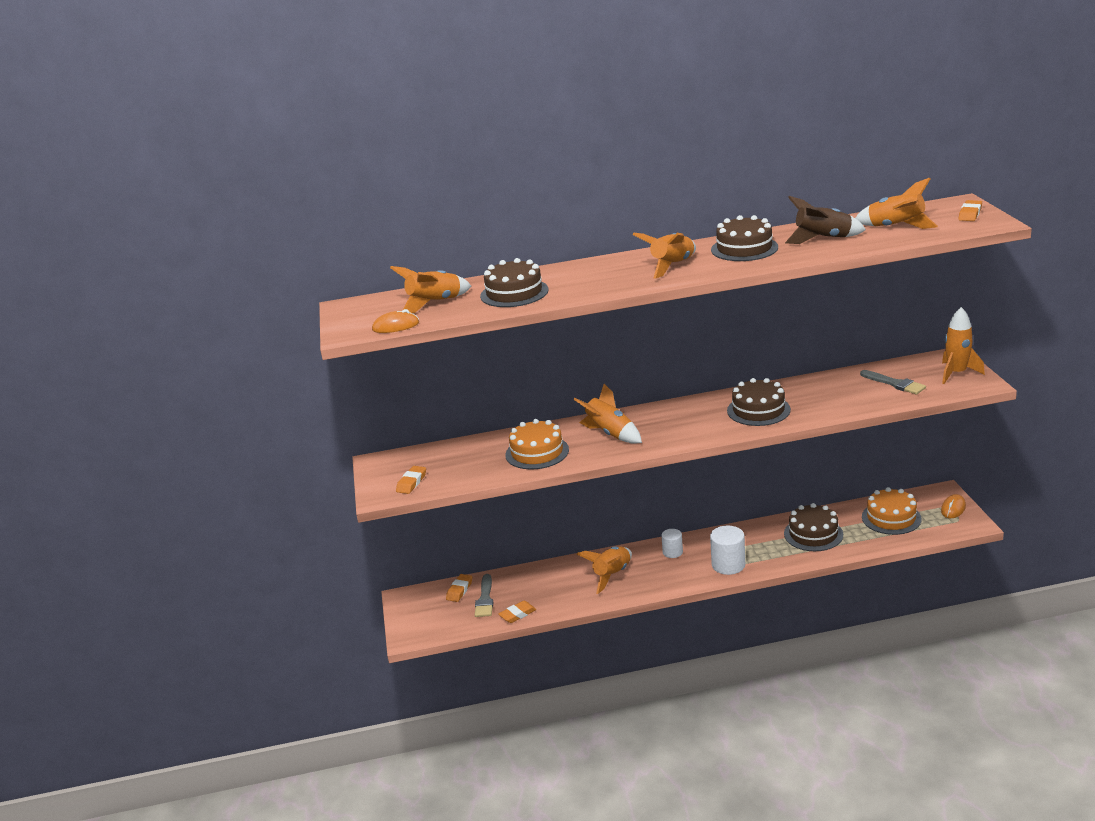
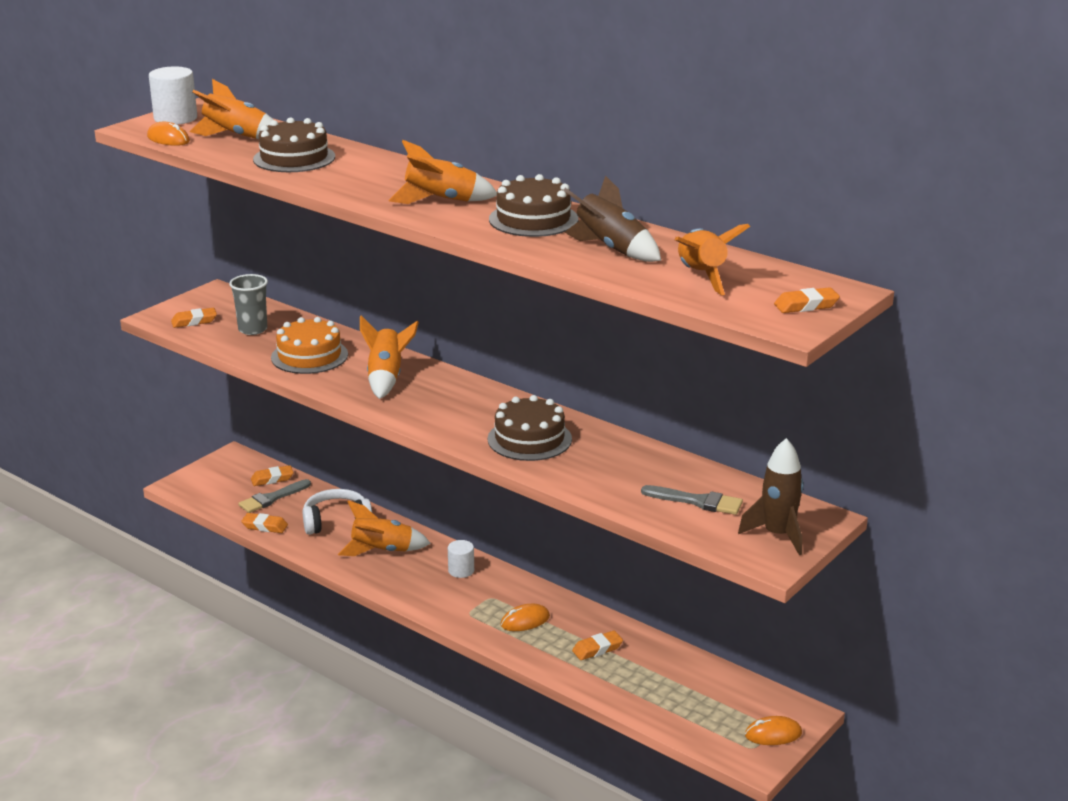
camera: 45 degrees right, 0 degrees up
(462, 463) = (252, 329): none -> grey cup
(552, 581) = (336, 522): none -> white headphones
(728, 565) = (475, 615): white cylinder -> white cylinder (175, 118)
(756, 549) = (525, 621): none -> orange mouse
(813, 534) = (597, 649): brown cake -> orange eraser
(891, 518) = (696, 693): orange cake -> none
(895, 384) = (697, 501): grey brush -> grey brush turned 75 degrees counterclockwise
(956, 373) = (778, 535): orange rocket -> brown rocket

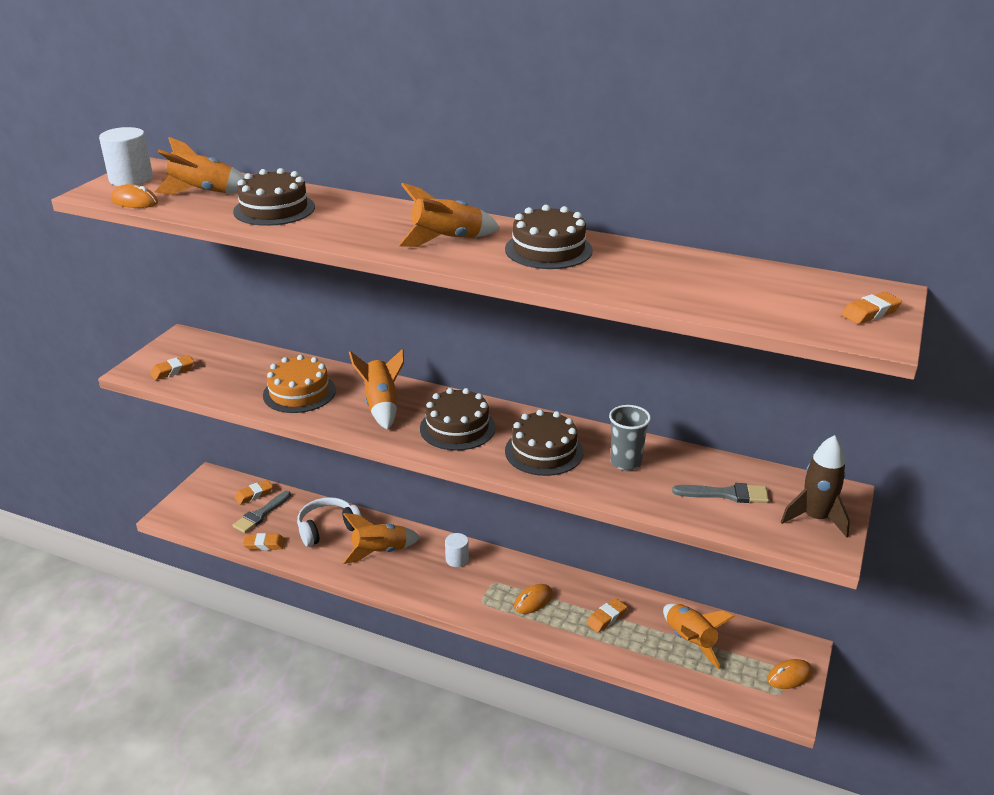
camera: 15 degrees left, 5 degrees up
(252, 329) = (233, 372): grey cup -> grey cup (625, 462)
(453, 407) = (457, 428): none -> brown cake
(611, 249) = (644, 273): brown rocket -> none
(701, 276) = (750, 293): orange rocket -> orange rocket (689, 641)

